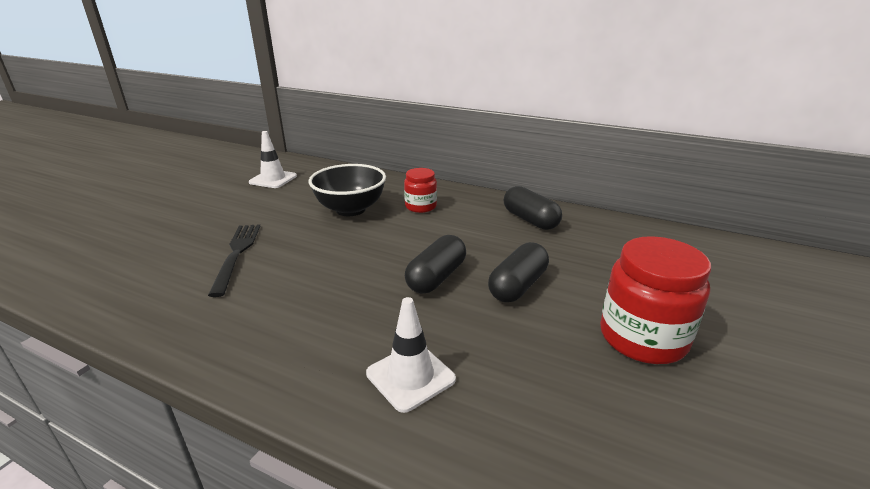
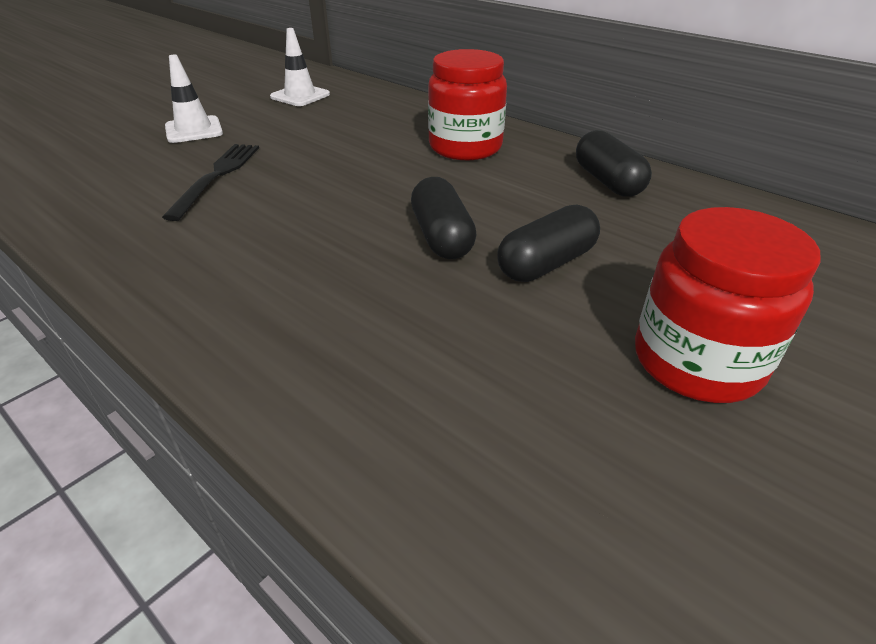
camera: 15 degrees right, 10 degrees up
(350, 209) = (374, 141): black bowl -> none
(410, 376) = (348, 351): white traffic cone -> white traffic cone (194, 130)
(420, 206) = (465, 147): red jar -> red jar, size x1.72
(436, 277) = (442, 237): black capsule -> black capsule turned 60 degrees counterclockwise

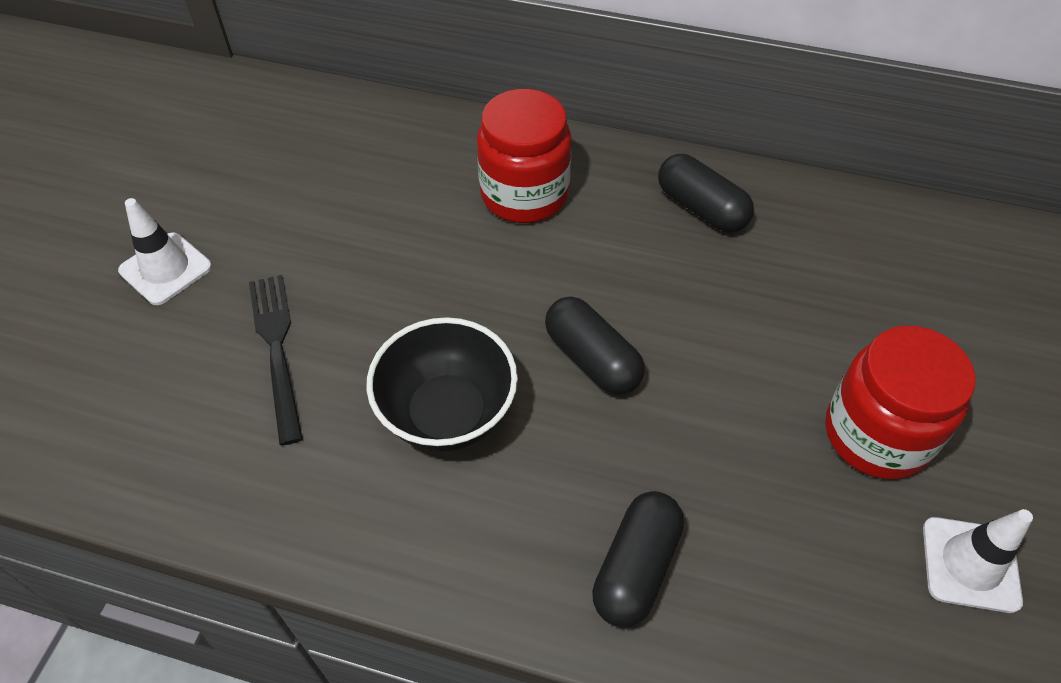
camera: 25 degrees left, 15 degrees up
(297, 235) = (447, 413): none -> black bowl
(300, 96) = (247, 147): white traffic cone -> white traffic cone (970, 564)
(546, 263) = (708, 360): black capsule -> black capsule (636, 567)

